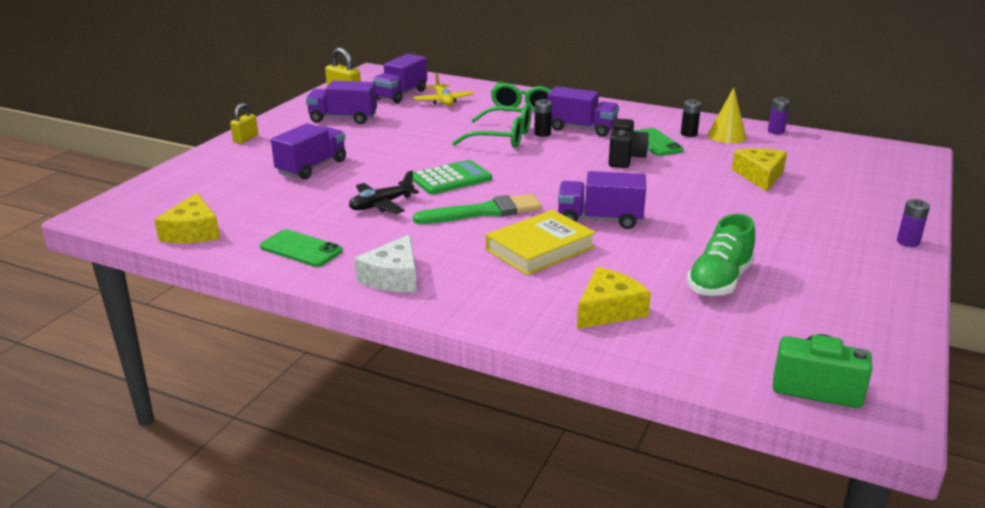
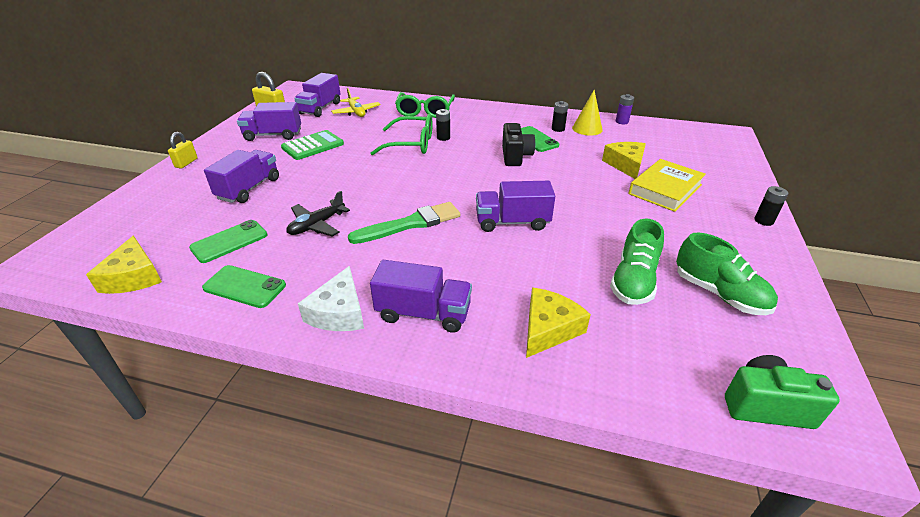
camera: 10 degrees left, 10 degrees up
(288, 211) = (229, 241): none -> green phone
(451, 179) = (376, 190): green calculator -> green calculator (313, 146)
(540, 249) = (469, 261): yellow book -> yellow book (665, 189)
(581, 129) = (473, 130): purple truck -> purple truck (423, 313)
(814, 300) = (719, 294): none -> green shoe
(908, 242) = (763, 221): purple battery -> black battery

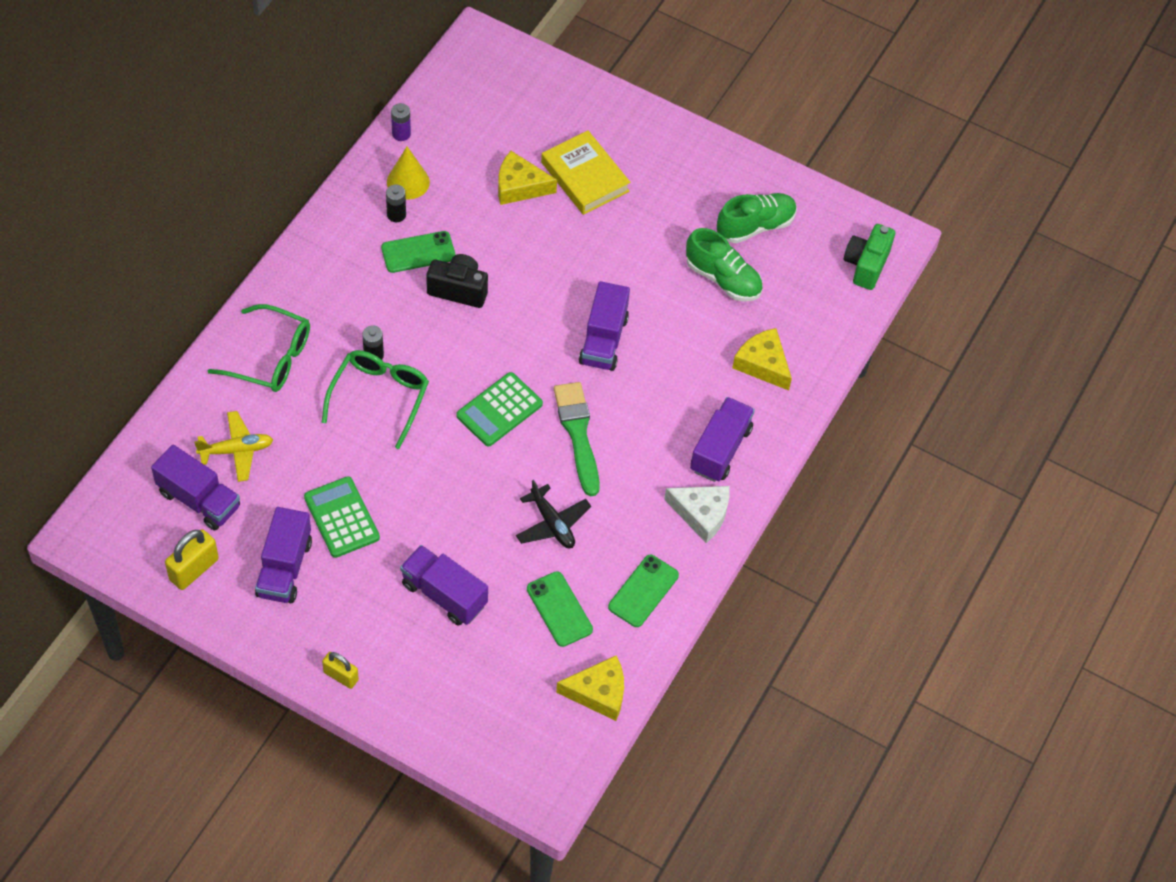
camera: 80 degrees left, 20 degrees up
(419, 186) = (499, 410): none -> green calculator
(763, 221) = (667, 128): black battery -> none

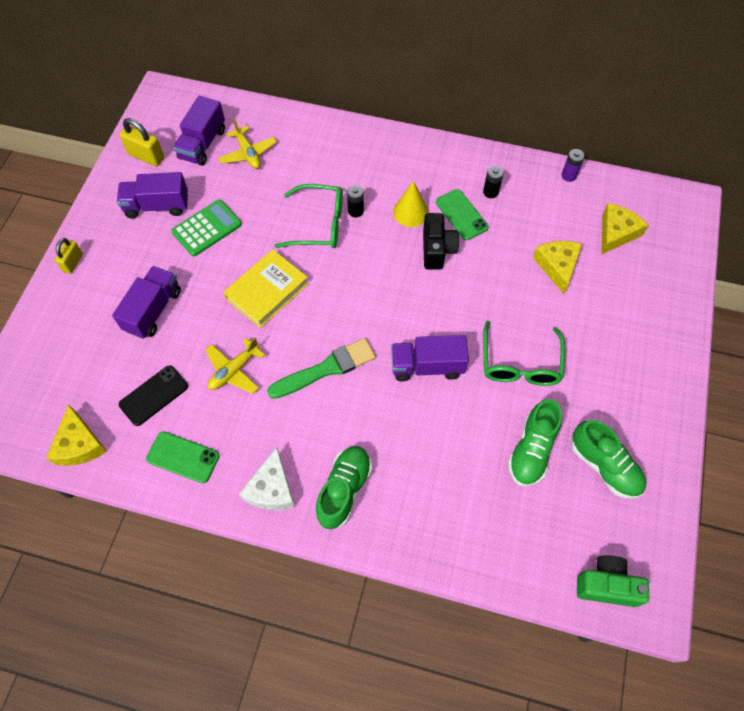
camera: 80 degrees right, 5 degrees up
(271, 358) = (332, 152): green glasses -> green glasses (520, 364)
(408, 182) = (525, 191): yellow cone -> yellow cone (410, 212)
(499, 410) = (332, 306): green calculator -> none
(552, 524) = (234, 370): black plane -> yellow plane
(559, 609) = (154, 395): green phone -> black phone
(585, 177) = (591, 311): yellow book -> yellow book (267, 291)
(720, 449) = (344, 490): purple truck -> green shoe
(763, 364) = (450, 507): yellow cheese -> yellow cheese (616, 233)

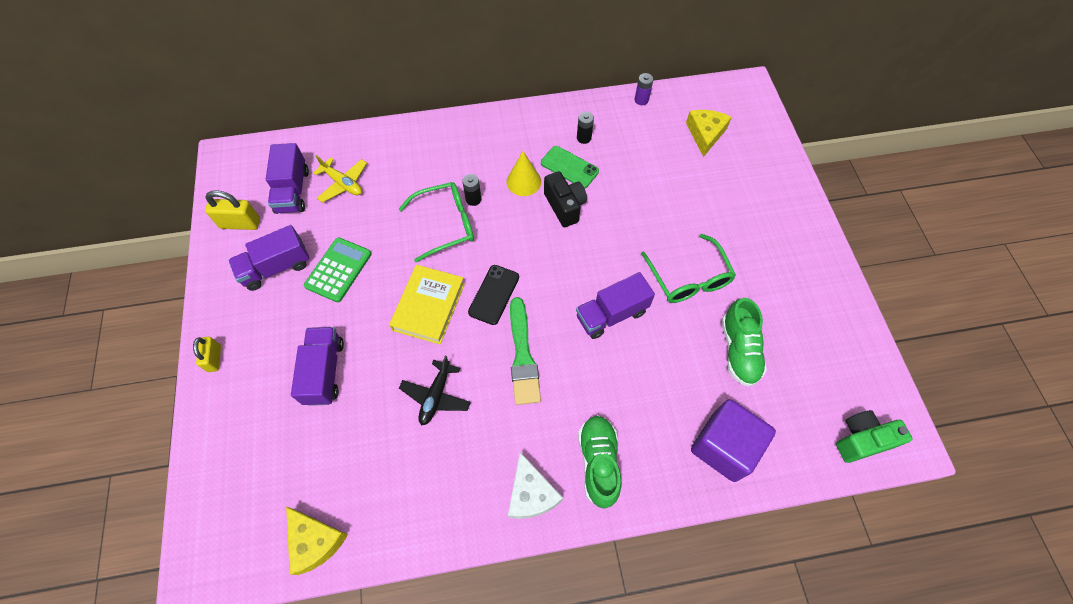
camera: 25 degrees left, 0 degrees up
(154, 395) = (368, 456): black phone -> black phone (494, 294)
(183, 457) = (429, 504): green phone -> none
(234, 370) = (436, 396): yellow plane -> black plane
(326, 368) = (523, 356): green brush -> green brush turned 135 degrees clockwise
(467, 529) = (724, 447): none -> purple cube
(557, 266) = (673, 181): yellow cheese -> none
(604, 466) = (804, 337): green shoe -> none

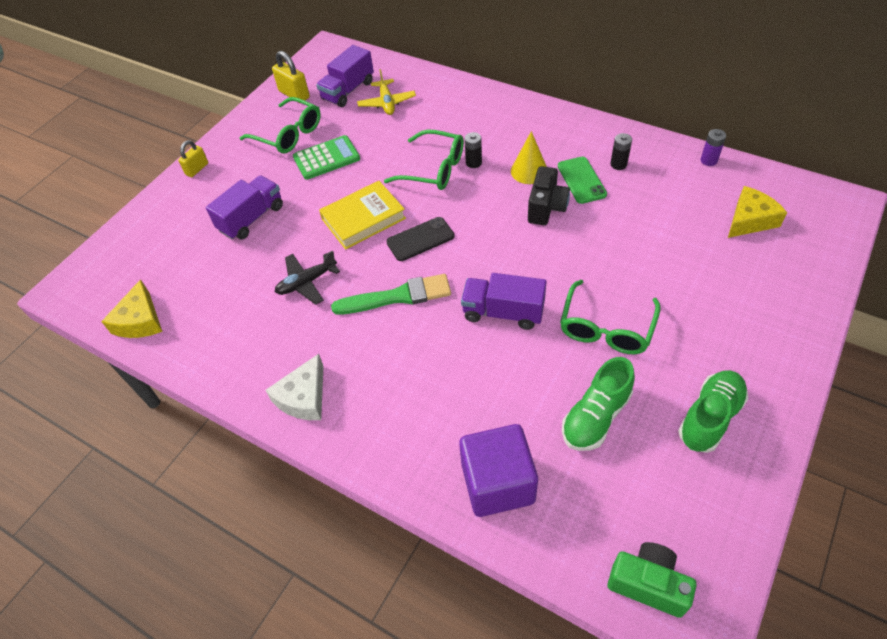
camera: 45 degrees right, 10 degrees down
(276, 267) = (288, 134): purple truck -> green glasses
(523, 356) = (398, 296): green brush -> green brush turned 135 degrees counterclockwise
(598, 462) = (377, 414): green shoe -> green shoe (709, 418)

